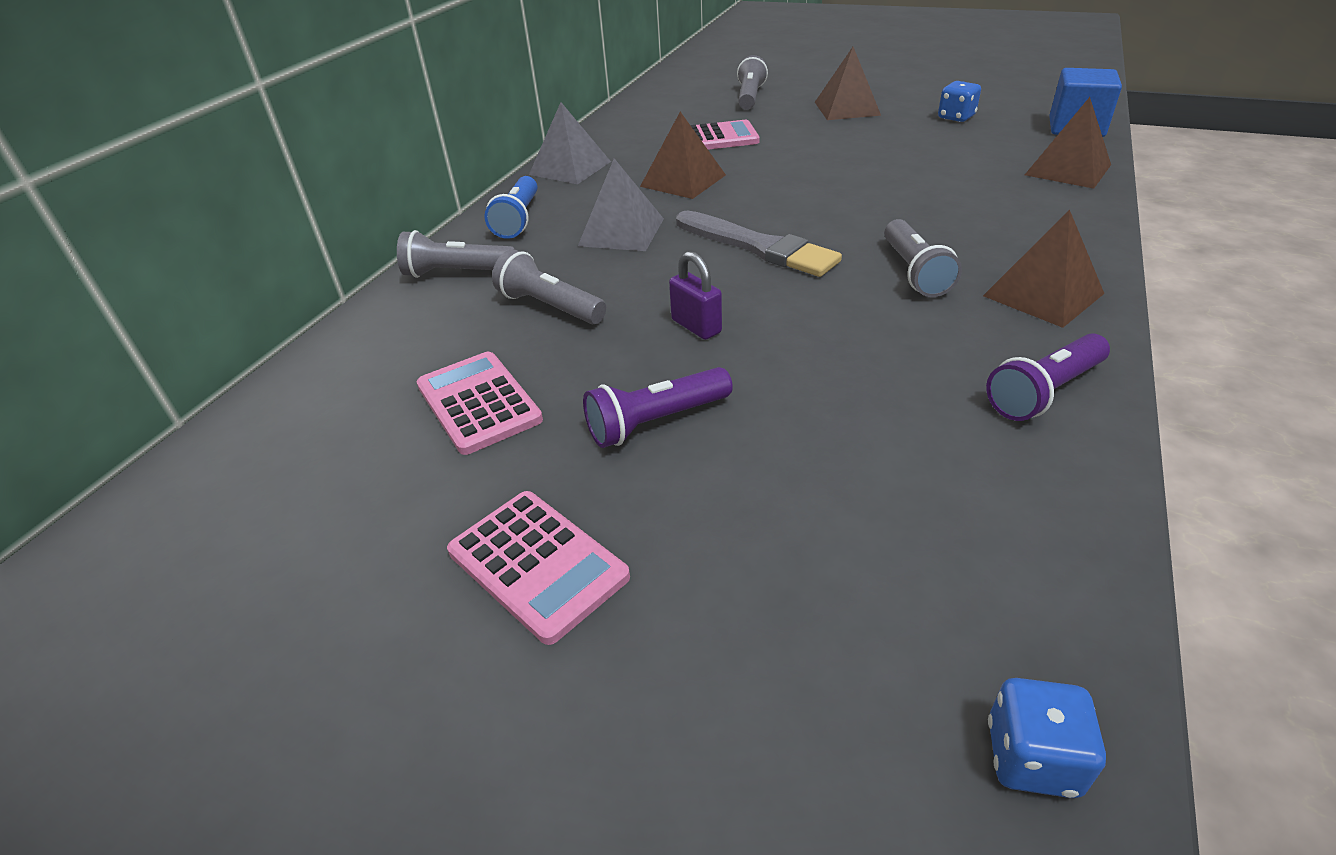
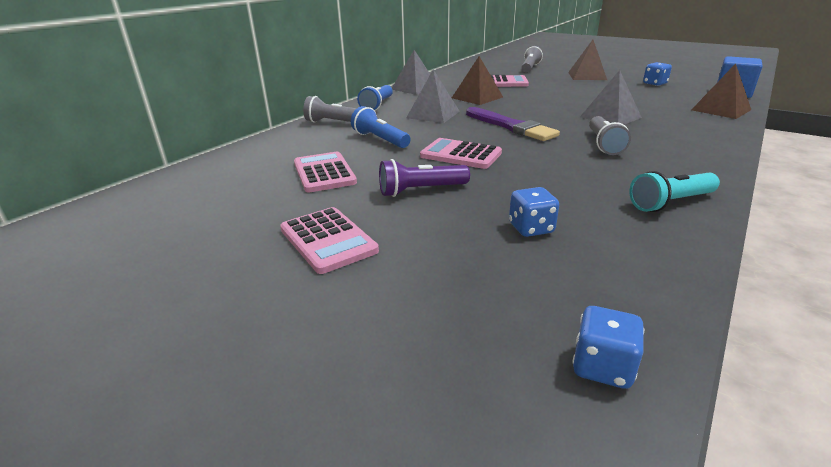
camera: 10 degrees right, 10 degrees down
(550, 307) = (380, 140): grey flashlight -> blue flashlight
(696, 326) = (460, 155): purple padlock -> pink calculator
(757, 246) = (510, 126): grey brush -> purple brush
(854, 482) = (531, 228): none -> blue dice
(908, 206) = (610, 117): none -> grey pyramid
(1043, 294) = (685, 161): brown pyramid -> none
(1044, 392) = (671, 203): purple flashlight -> turquoise flashlight

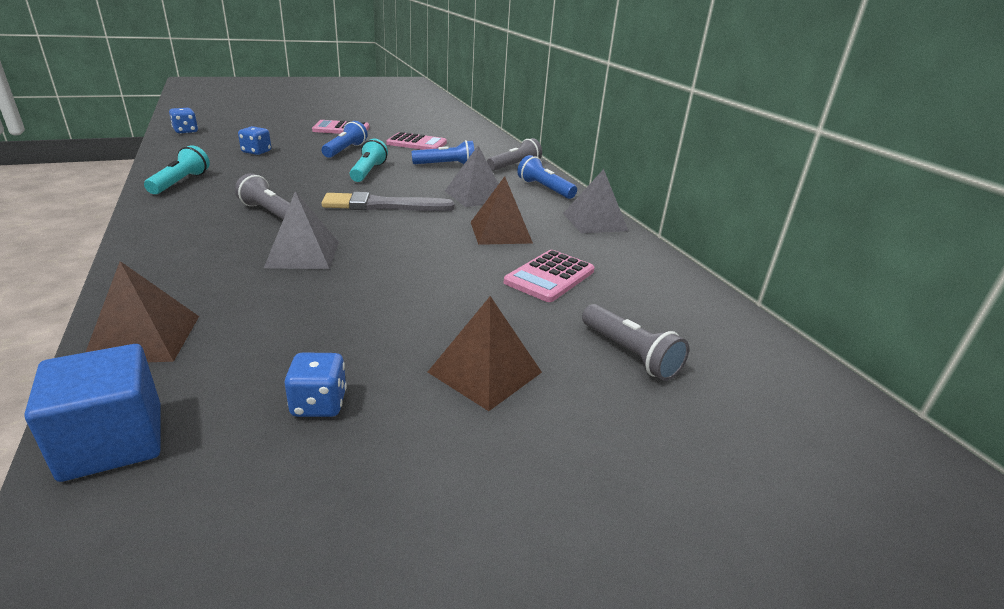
camera: 120 degrees right, 0 degrees up
(421, 190) = (345, 150): purple flashlight -> blue flashlight
(460, 155) = (368, 172): pink calculator -> turquoise flashlight
(510, 126) = (383, 205): purple brush -> grey brush

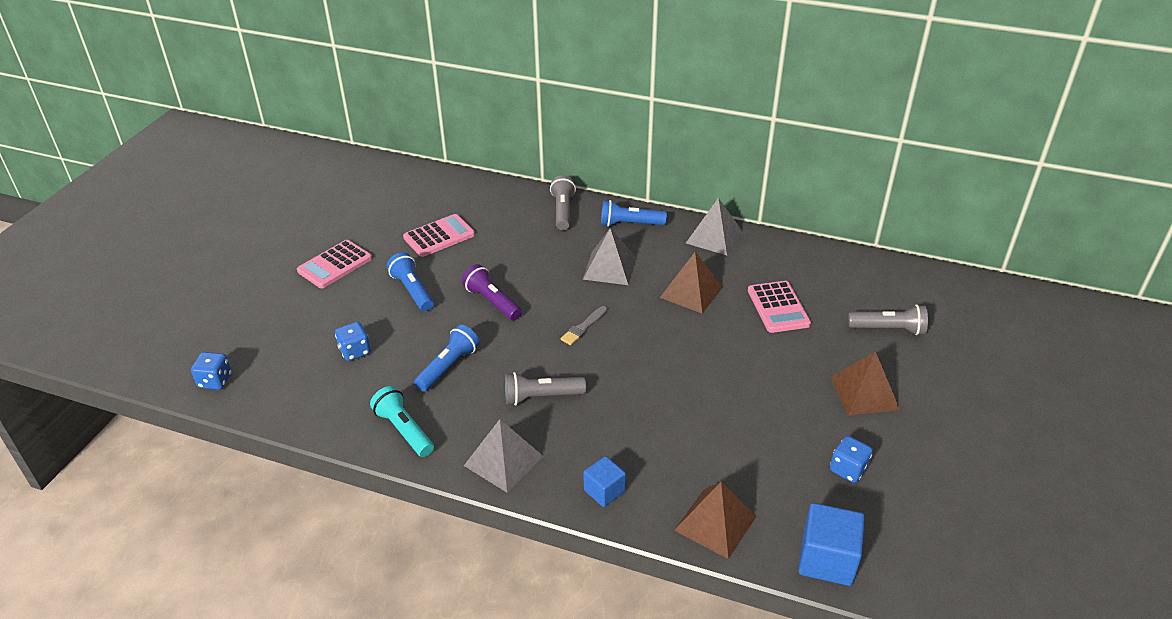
camera: 45 degrees left, 10 degrees up
(159, 268) = (604, 491): none -> blue cube
(303, 254) = (643, 407): grey pyramid -> grey pyramid (503, 461)
(368, 172) = (492, 302): turquoise flashlight -> purple flashlight
(383, 205) = (584, 327): grey brush -> grey brush, size x0.52
(446, 165) = (521, 248): blue flashlight -> blue flashlight (448, 367)

